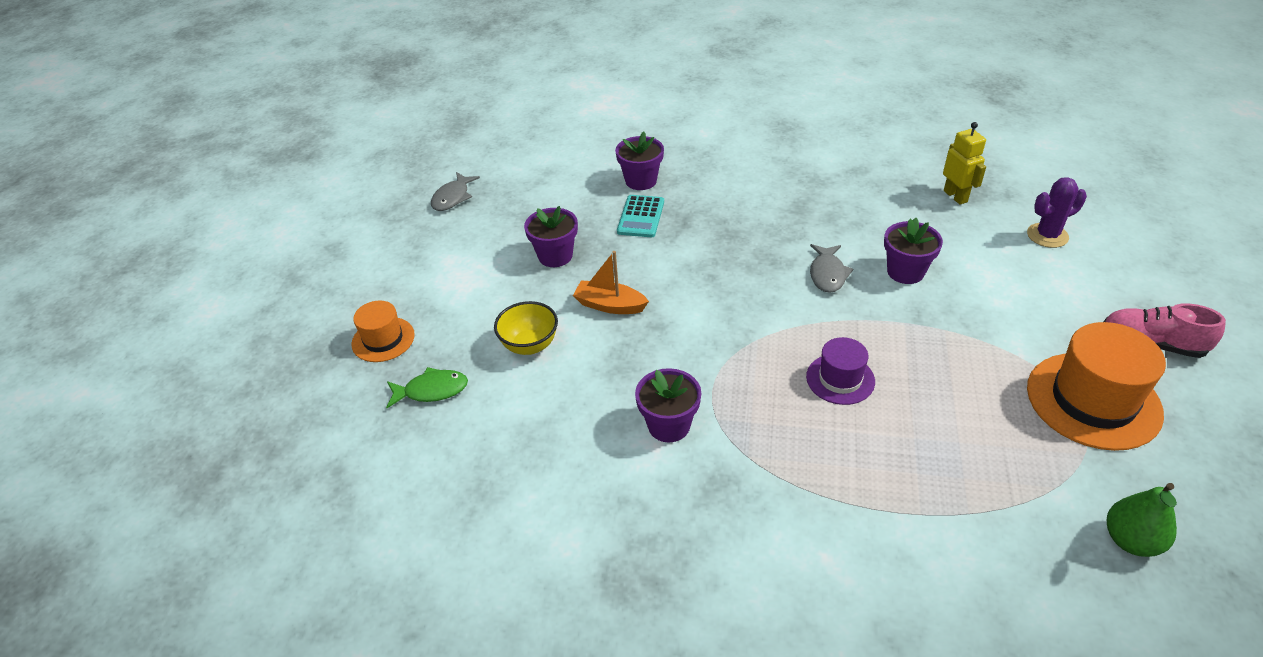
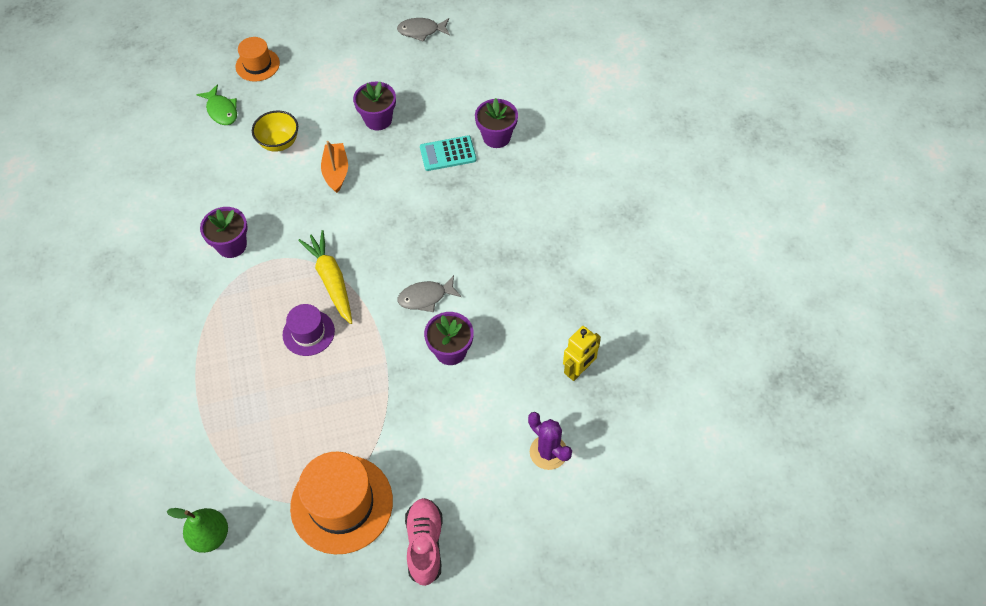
camera: 65 degrees right, 15 degrees up
(770, 343) = (331, 280): none -> yellow carrot

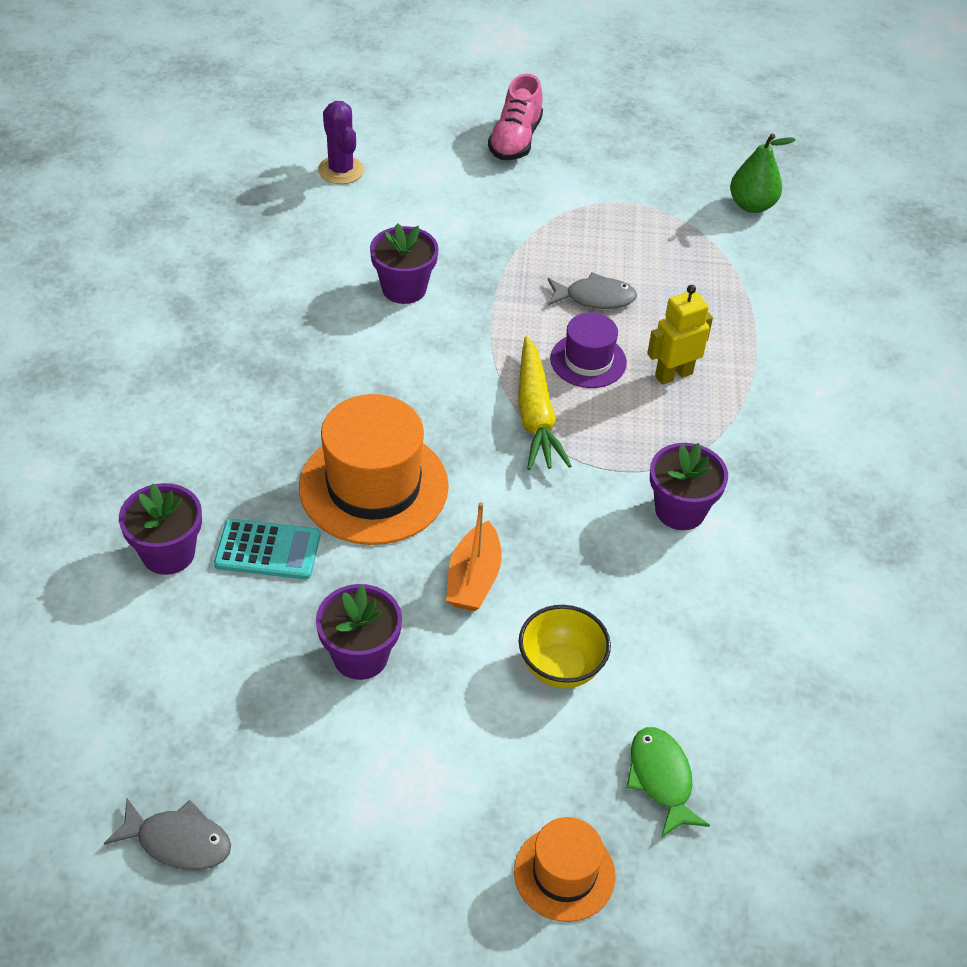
camera: 165 degrees left, 10 degrees down
(341, 504) = (595, 191): orange hat -> orange hat (374, 486)
(426, 297) = (407, 355): grey fish -> grey fish (595, 298)
(578, 370) = (255, 227): yellow robot -> yellow robot (673, 374)

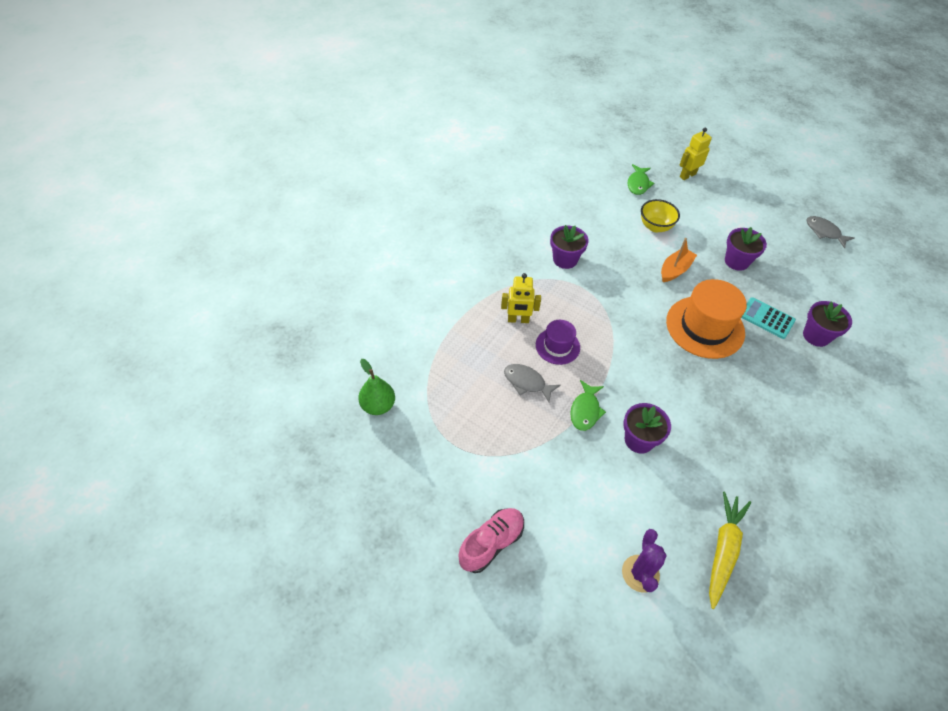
camera: 150 degrees left, 5 degrees up
(494, 295) = (585, 410): none -> green fish
(536, 415) = (604, 328): yellow carrot -> yellow carrot (723, 550)
(564, 873) = (687, 175): orange hat -> yellow robot

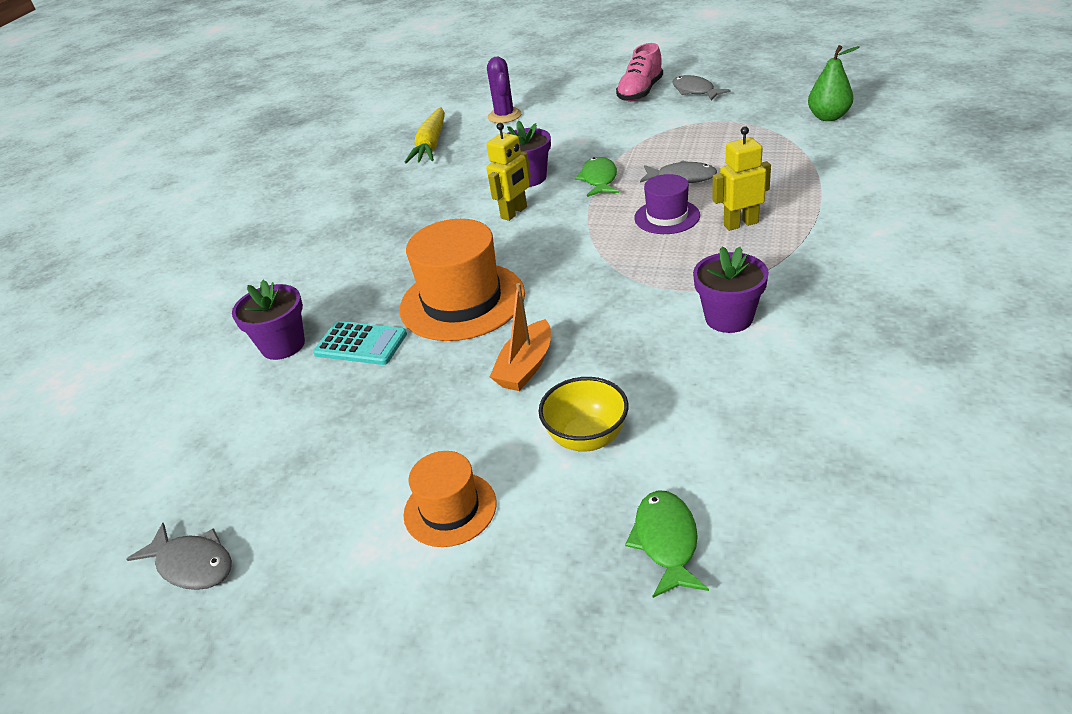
camera: 170 degrees right, 15 degrees down
(442, 513) = (695, 91): none -> grey fish
(687, 175) = (542, 626): yellow robot -> yellow robot (514, 213)
(717, 219) = (450, 509): none -> orange hat
(736, 261) = (407, 422): purple flower pot -> none

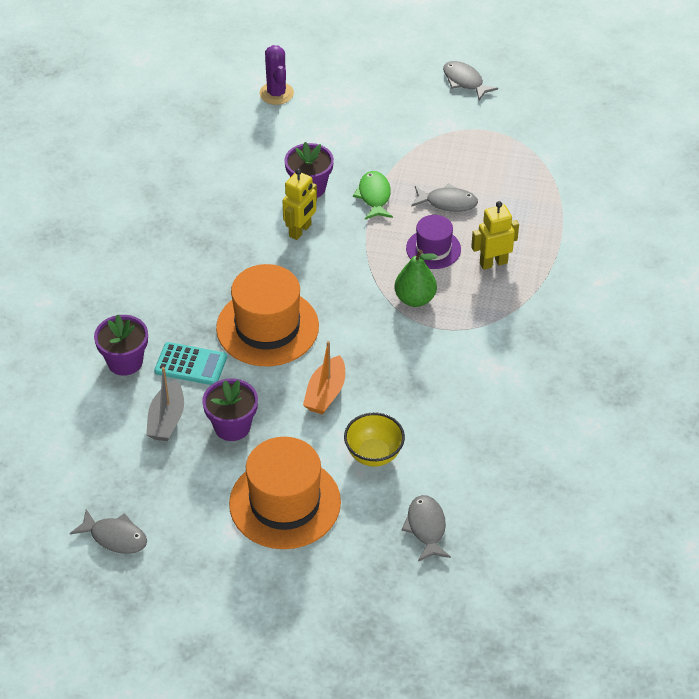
camera: 10 degrees left, 10 degrees up
(313, 406) = (167, 419): none -> grey boat
(431, 145) = (207, 129): yellow carrot -> none
(450, 509) = (285, 503): orange hat -> orange hat, size x1.79
(640, 92) = (411, 75): pink shoe -> none
(666, 541) = (426, 528): green fish -> grey fish
(729, 318) = (476, 358): purple flower pot -> purple flower pot (232, 426)
(828, 117) = (582, 137): green pear -> green pear (415, 299)

